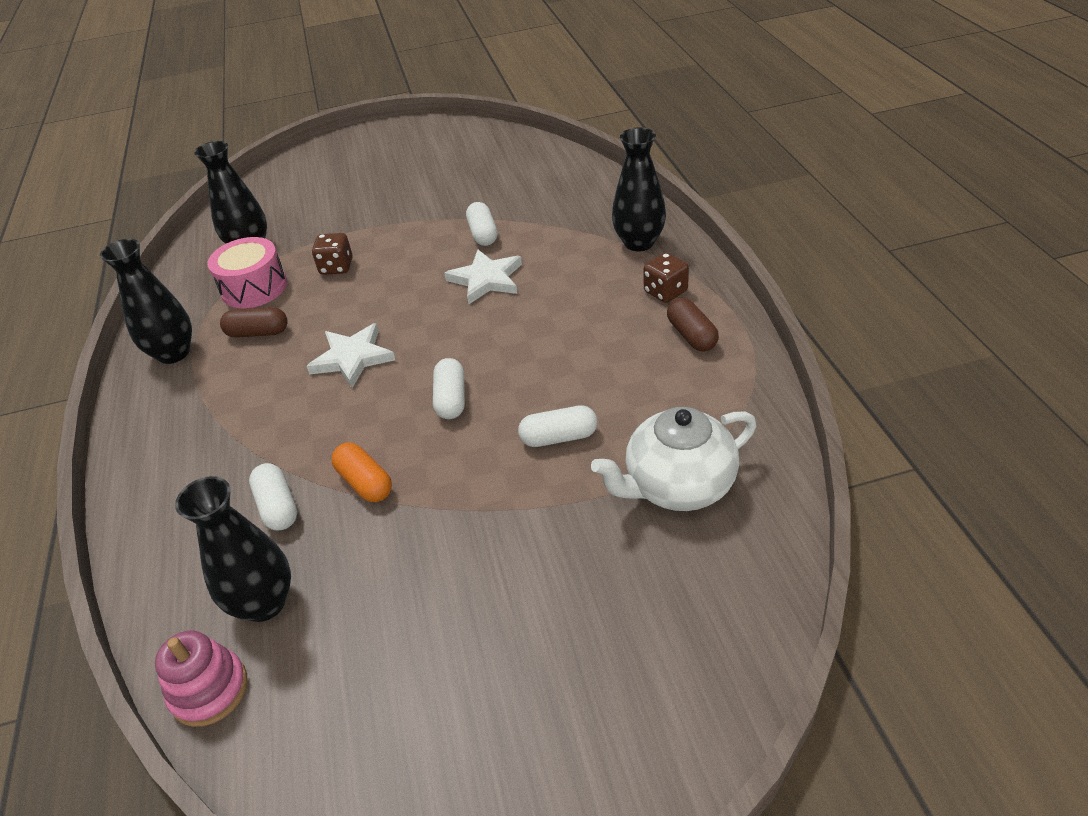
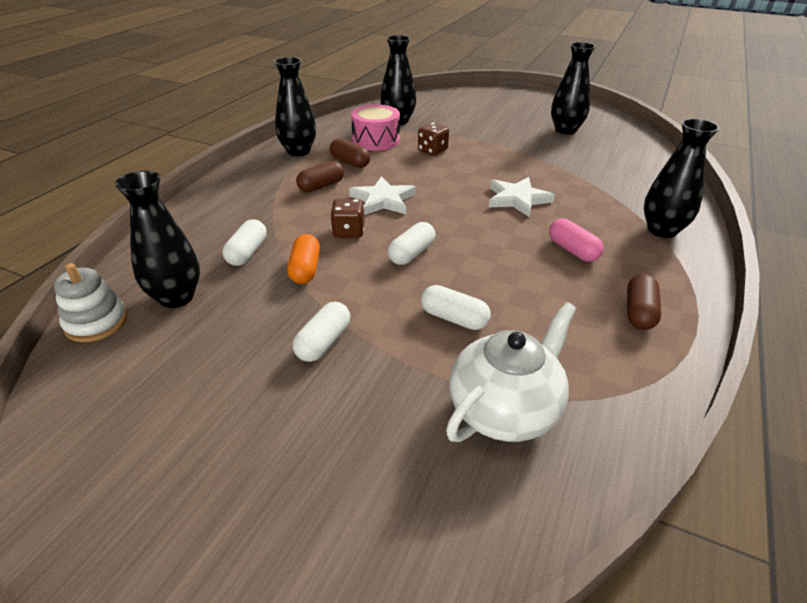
camera: 35 degrees right, 5 degrees down
(209, 690) = (96, 323): pink stacking toy -> white stacking toy
(261, 381) = (321, 186): none -> brown capsule
(449, 169) = (565, 130): none -> black vase
(483, 234) = (546, 173): white capsule -> white capsule (323, 342)
(588, 307) = (573, 250): none -> pink capsule
(665, 292) = (649, 272): brown dice -> brown dice (348, 232)
(677, 486) = (505, 410): white teapot -> white teapot turned 120 degrees clockwise

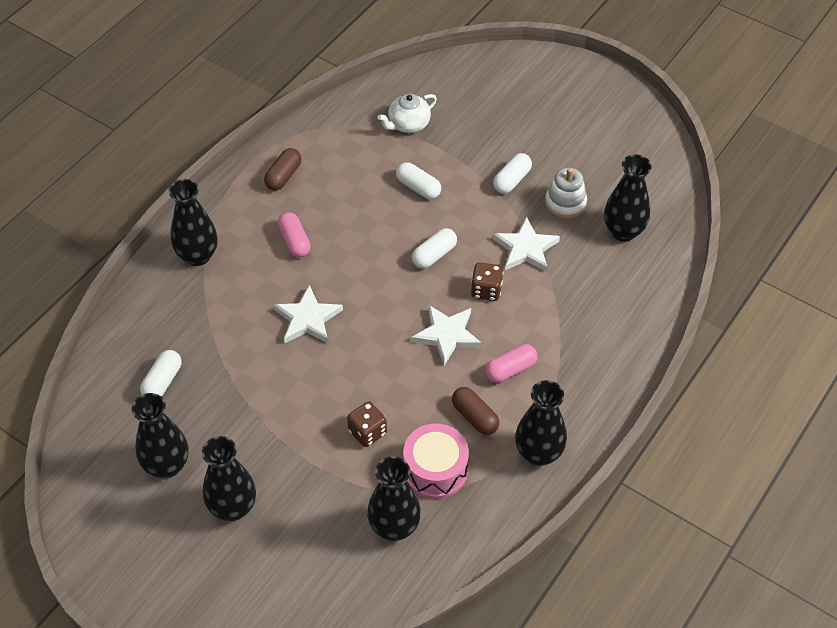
camera: 170 degrees left, 15 degrees up
(96, 323) = (674, 215): white stacking toy -> white stacking toy (565, 203)
(247, 253) = (576, 274): white capsule -> white capsule (162, 381)
(305, 269) = (525, 248): orange capsule -> white star
(321, 186) = (510, 370): brown capsule -> pink capsule
(505, 410) = (408, 125): white teapot -> white teapot, size x0.65
(507, 120) = (233, 507): none -> black vase

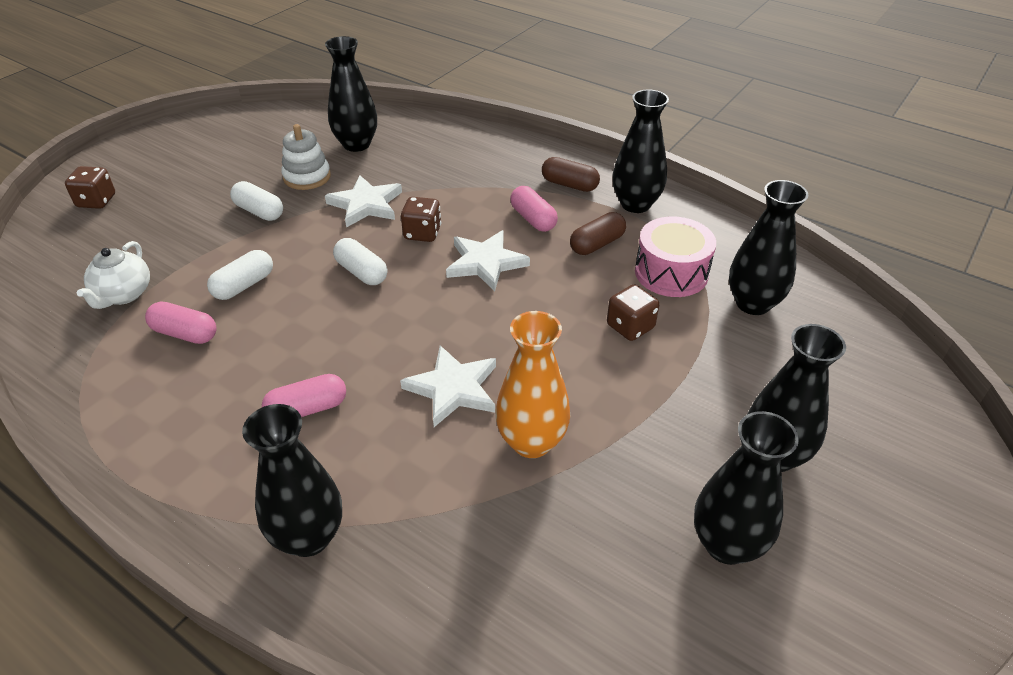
camera: 90 degrees left, 10 degrees down
(162, 381) = (570, 566): white capsule -> none
(257, 363) = (531, 442): none -> orange vase
(283, 176) = (167, 428): brown capsule -> brown capsule (569, 185)
(367, 166) = (185, 333): none -> pink capsule
(408, 125) = (123, 295): white teapot -> white teapot turned 45 degrees clockwise
(520, 80) = (96, 201): none -> brown dice

